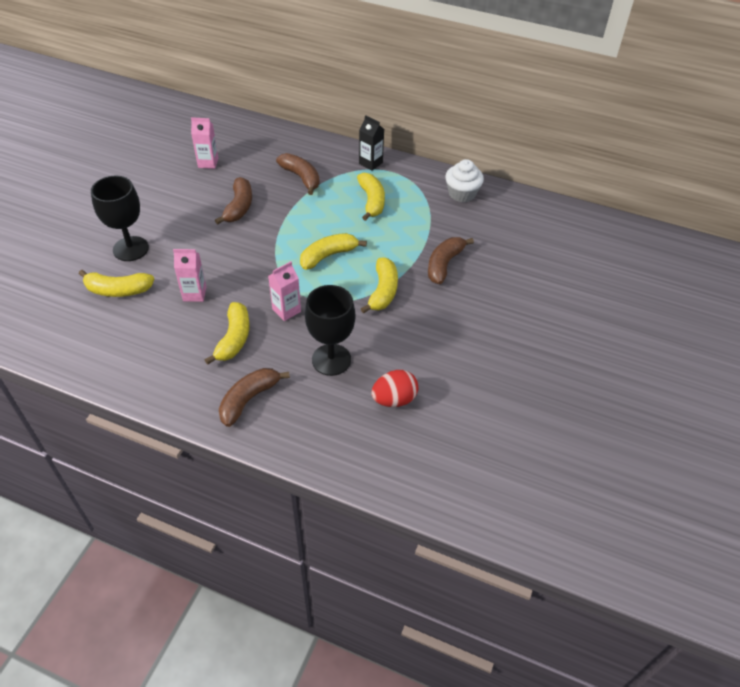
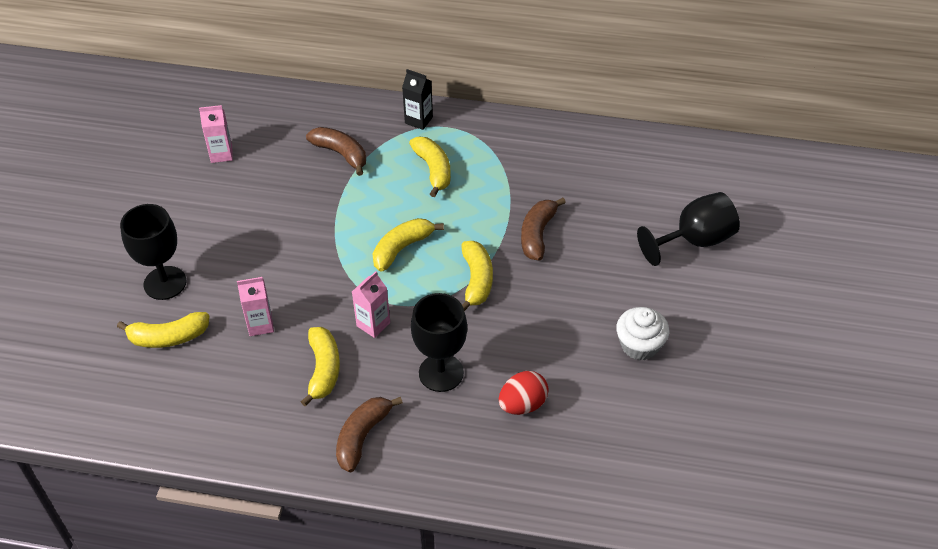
camera: 10 degrees left, 0 degrees up
(239, 207) = (278, 206): brown banana -> none
(462, 193) = (536, 141): white cupcake -> white cupcake (639, 345)
(578, 292) = (694, 240): none -> black goblet

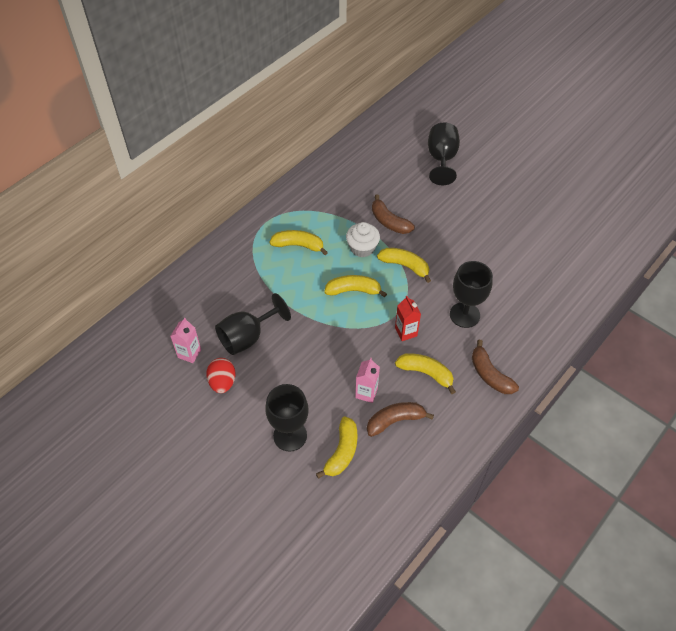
camera: 60 degrees left, 5 degrees up
(272, 189) = (248, 337): none -> black goblet
(341, 154) = (245, 286): brown banana -> brown banana (395, 421)
(373, 324) = (406, 332): pink carton -> red carton
(402, 248) = (353, 290): yellow banana -> yellow banana turned 105 degrees clockwise
(418, 120) = (248, 233): black carton -> none
(522, 404) = (510, 287): red egg -> red egg (222, 382)
(639, 345) = (499, 218): white cupcake -> white cupcake (362, 248)

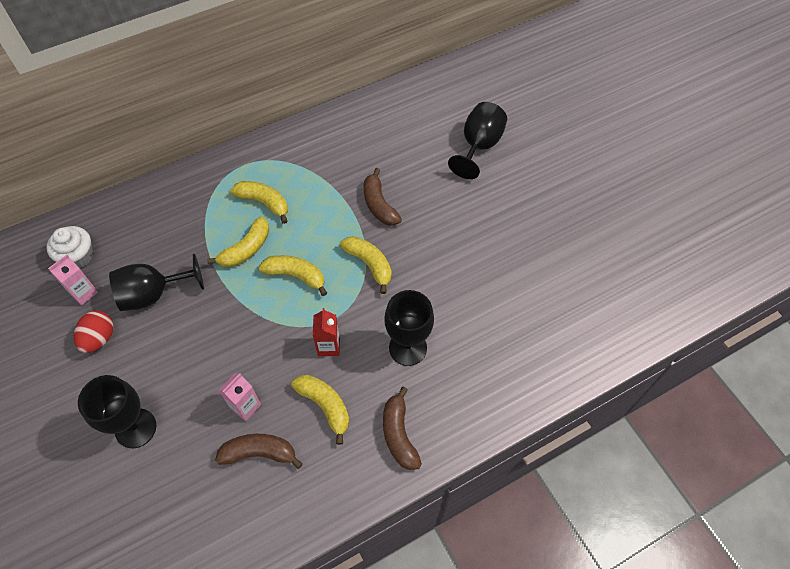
camera: 20 degrees right, 5 degrees up
(342, 452) = (181, 469): yellow banana -> yellow banana (246, 249)
(362, 248) = (332, 227): white cupcake -> white cupcake (78, 256)

